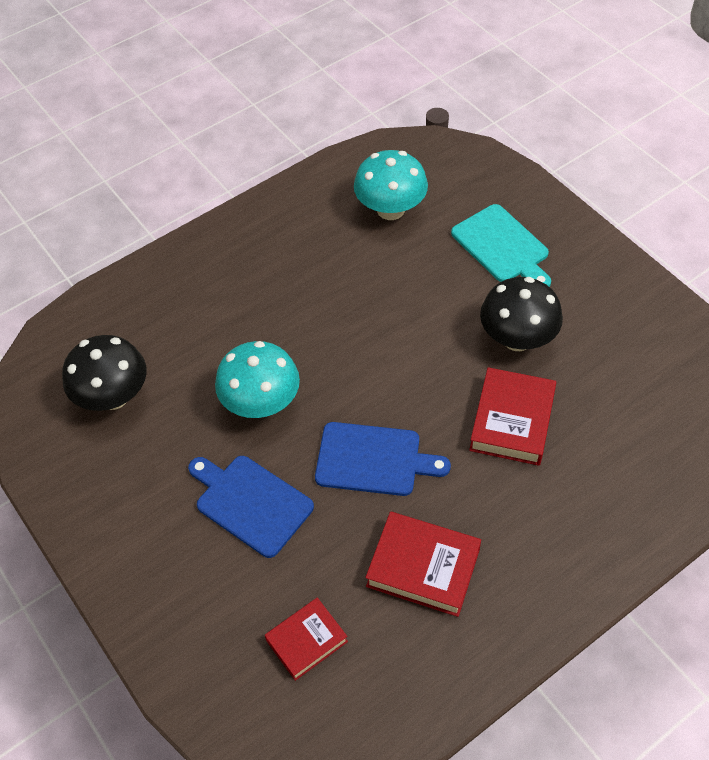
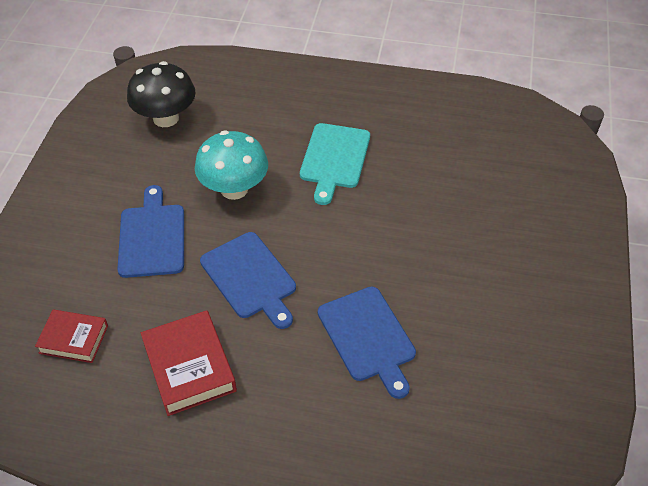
camera: 45 degrees right, 5 degrees down
(390, 209) = (471, 143): turquoise mushroom -> none
(502, 246) = (519, 226): turquoise cutting board -> turquoise cutting board (334, 159)
(512, 421) = (368, 337): red book -> blue cutting board
(517, 338) = (446, 291): black mushroom -> none

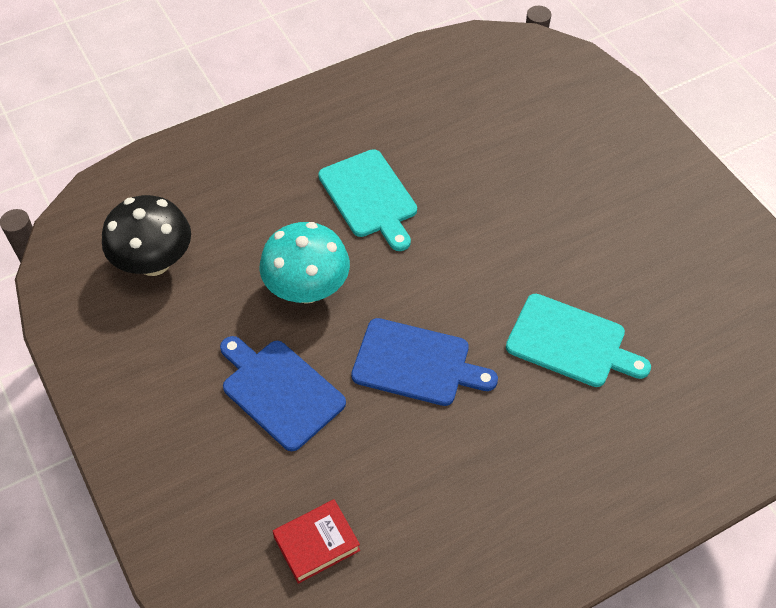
camera: 40 degrees left, 5 degrees up
(189, 367) = (452, 484): red book -> none
(368, 337) = (570, 342): blue cutting board -> turquoise cutting board

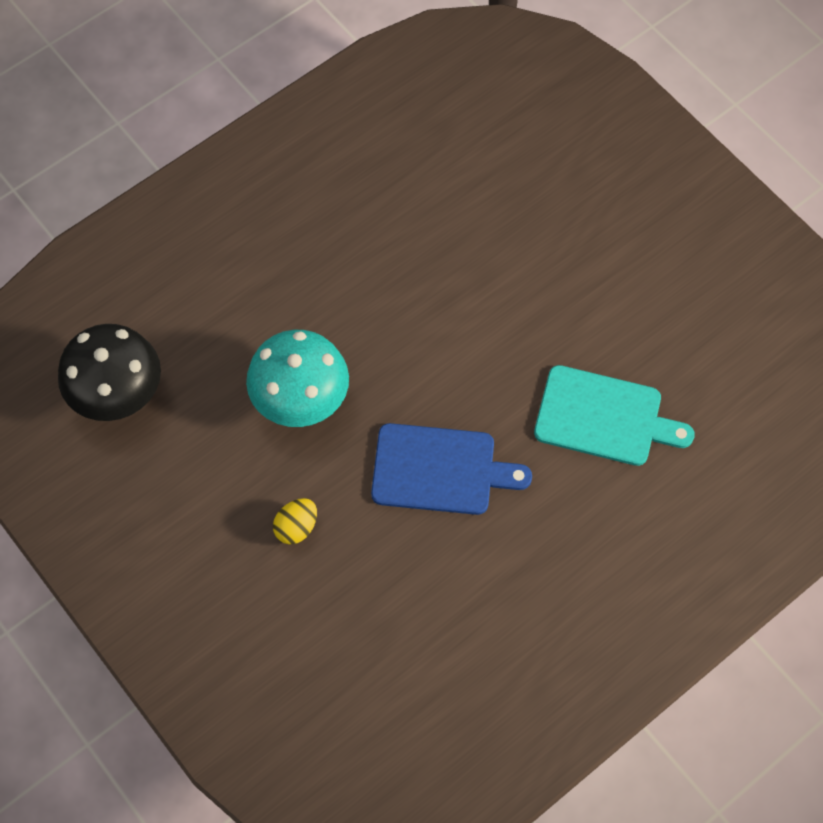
camera: 10 degrees left, 10 degrees up
(280, 391) = (296, 527): blue cutting board -> yellow egg
(316, 543) = (372, 692): red book -> none
(369, 197) = (348, 271): turquoise cutting board -> none

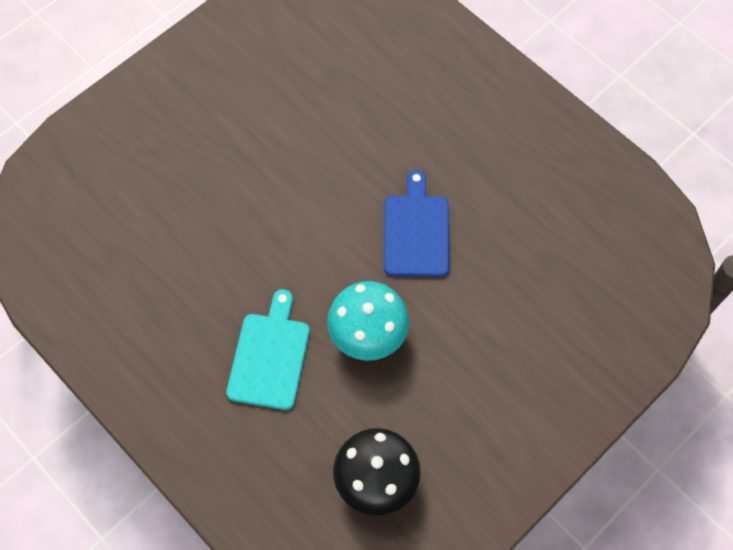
camera: 95 degrees left, 0 degrees up
(296, 527) = (475, 326): yellow egg -> none
(604, 417) = (363, 128): turquoise cutting board -> turquoise cutting board (270, 356)

